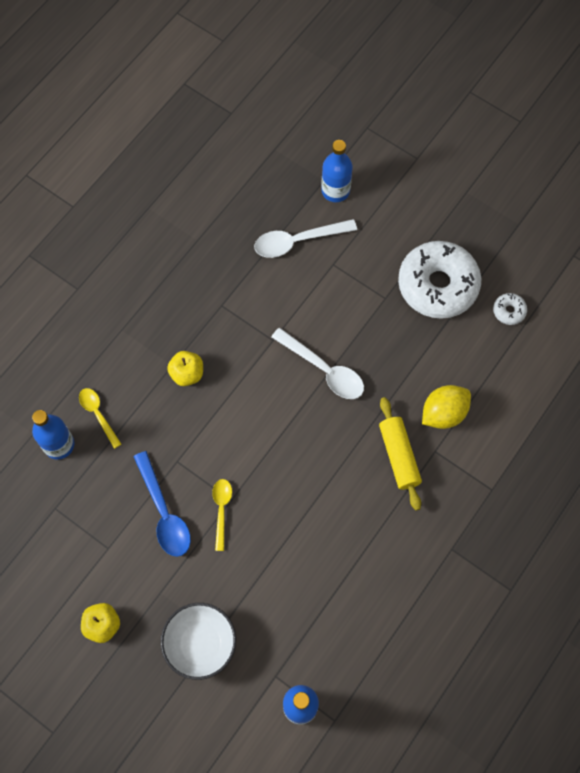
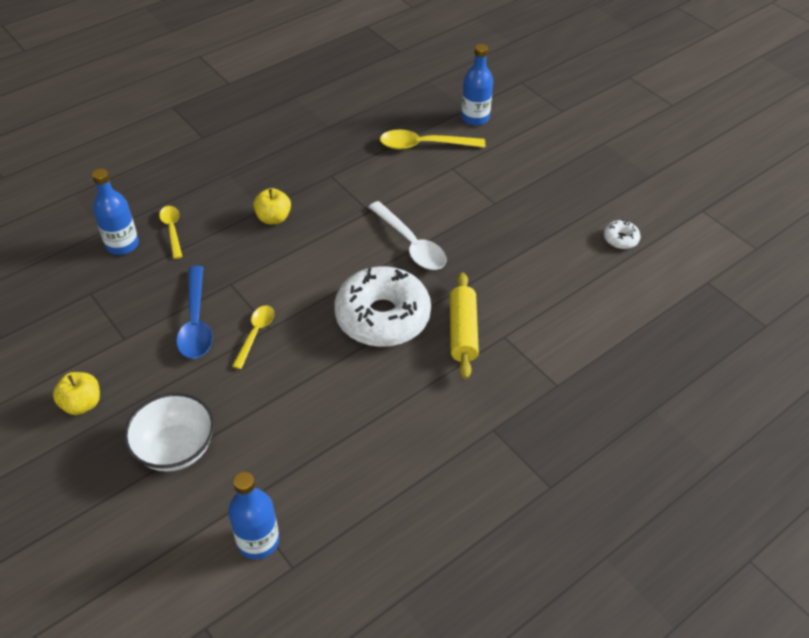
camera: 15 degrees right, 20 degrees down
(297, 241) = (424, 145): white spoon -> yellow spoon
(437, 285) = (552, 204): white donut -> white donut (382, 317)
(443, 413) = (524, 306): yellow lemon -> none

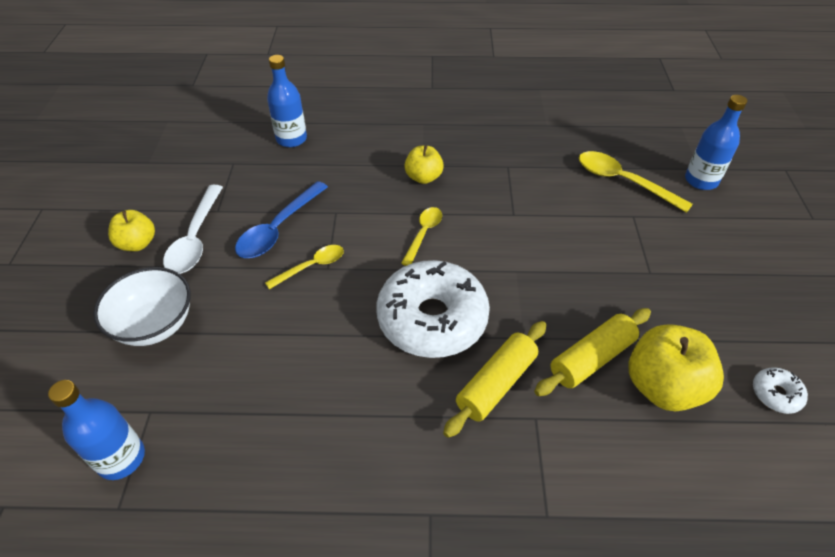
camera: 40 degrees right, 0 degrees up
(172, 230) = (337, 146): yellow spoon -> yellow spoon (423, 234)
(411, 244) = (524, 266): white spoon -> white spoon (195, 239)
(505, 280) = (591, 358): none -> yellow rolling pin
(559, 272) = (663, 387): none -> yellow apple

